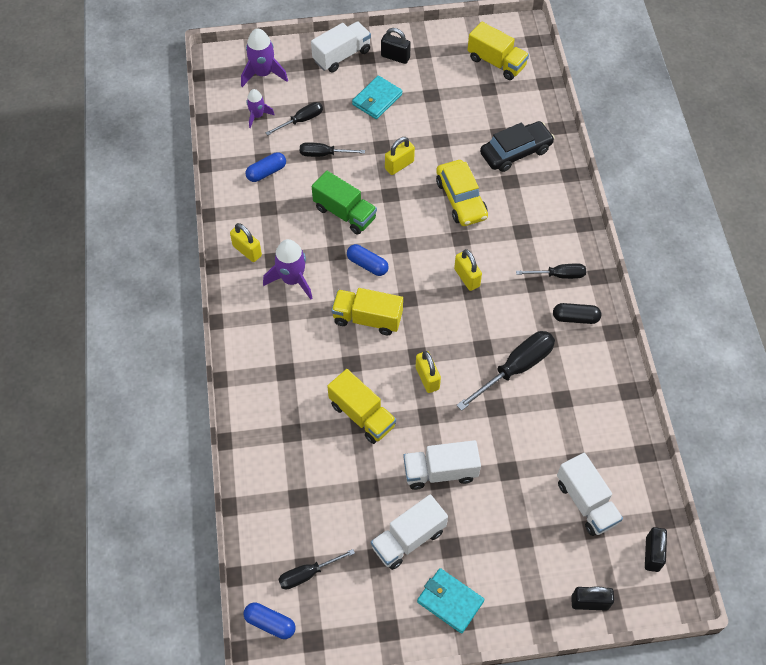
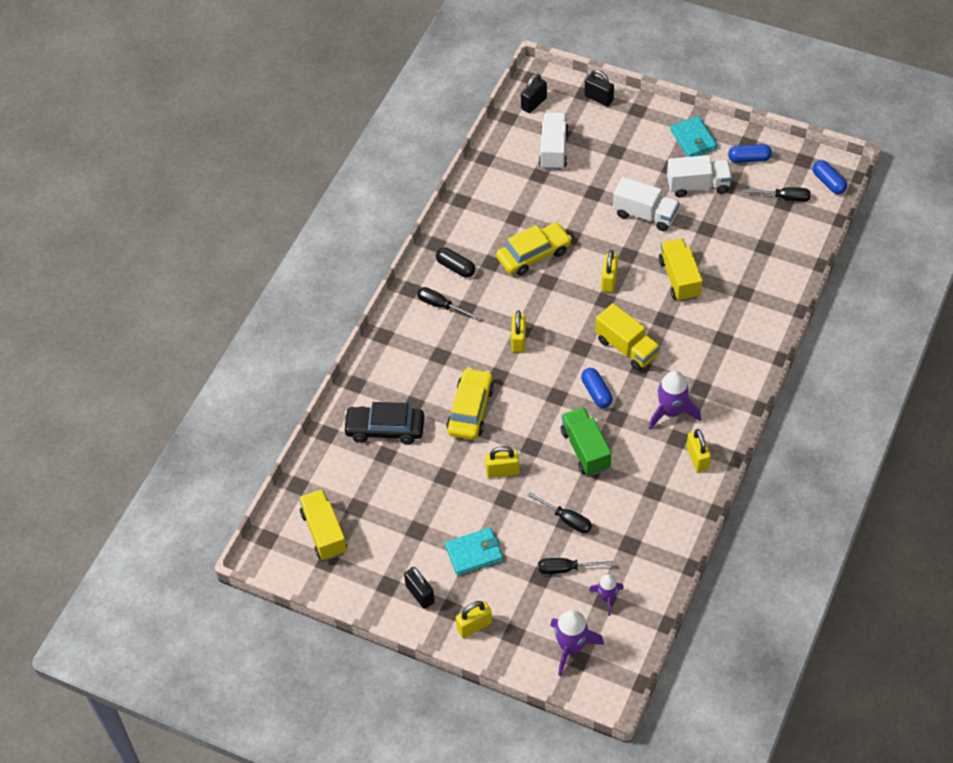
camera: 145 degrees left, 5 degrees down
(266, 172) = (634, 529): blue capsule -> blue capsule (749, 159)
(341, 56) = (474, 626): white truck -> yellow padlock
(515, 368) = (533, 254): black screwdriver -> yellow car

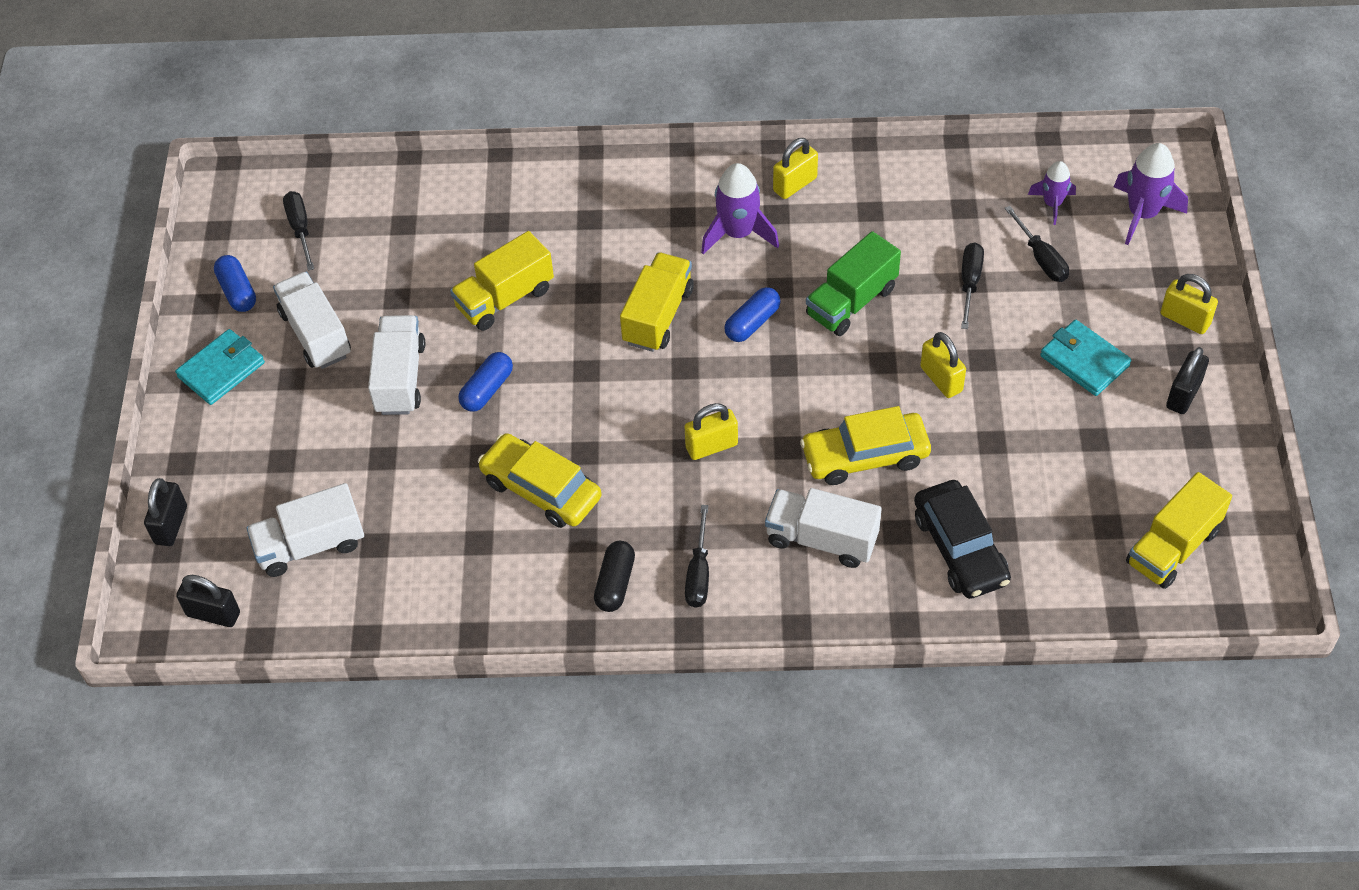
camera: 115 degrees left, 0 degrees up
(428, 367) = (821, 539): none -> white truck
(609, 280) = (546, 378): yellow padlock -> none
(828, 182) = (251, 191): blue capsule -> blue capsule (487, 389)

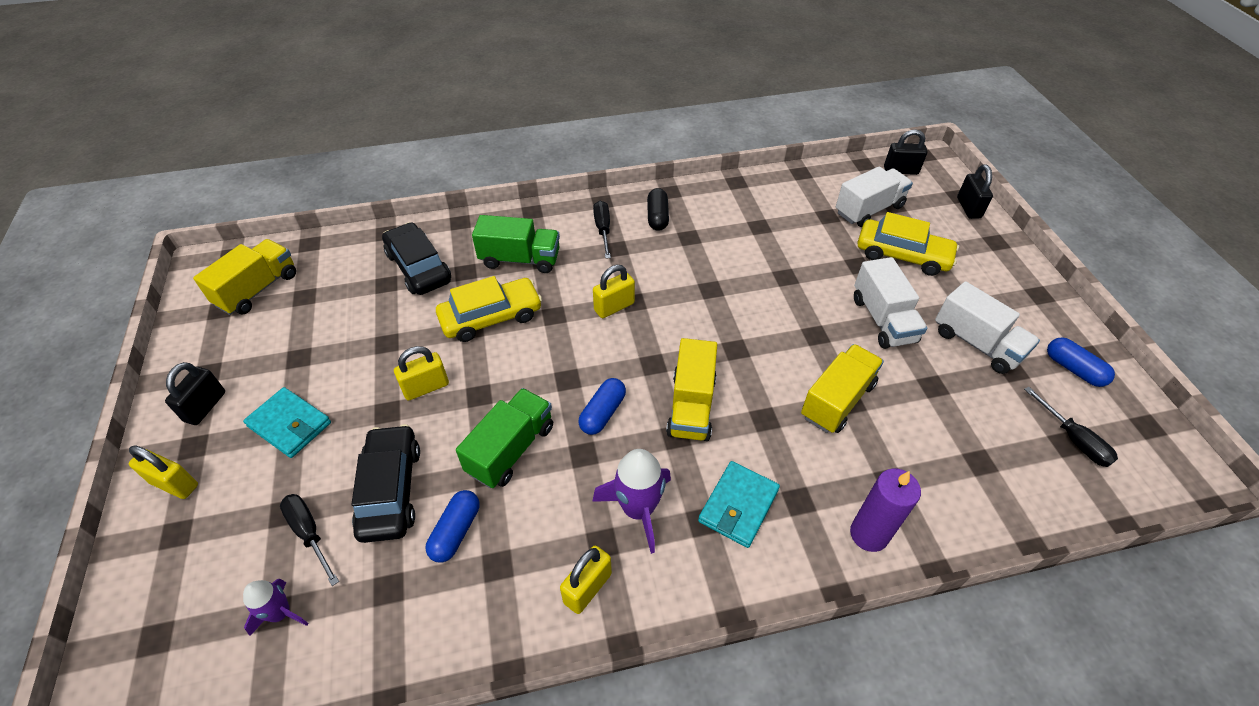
camera: 165 degrees right, 5 degrees down
(221, 370) = (1026, 305): turquoise wallet -> turquoise wallet (738, 506)
(487, 389) = (808, 322): blue capsule -> blue capsule (456, 531)
(541, 186) = (869, 534): none -> purple candle
(541, 489) = (731, 261): yellow car -> yellow car (902, 255)
(821, 539) = (520, 259): white truck -> green truck
(941, 379) = (426, 387): yellow padlock -> yellow padlock turned 75 degrees counterclockwise
(969, 283) = (391, 490): black screwdriver -> black car
(1142, 214) = (173, 617): purple rocket -> none

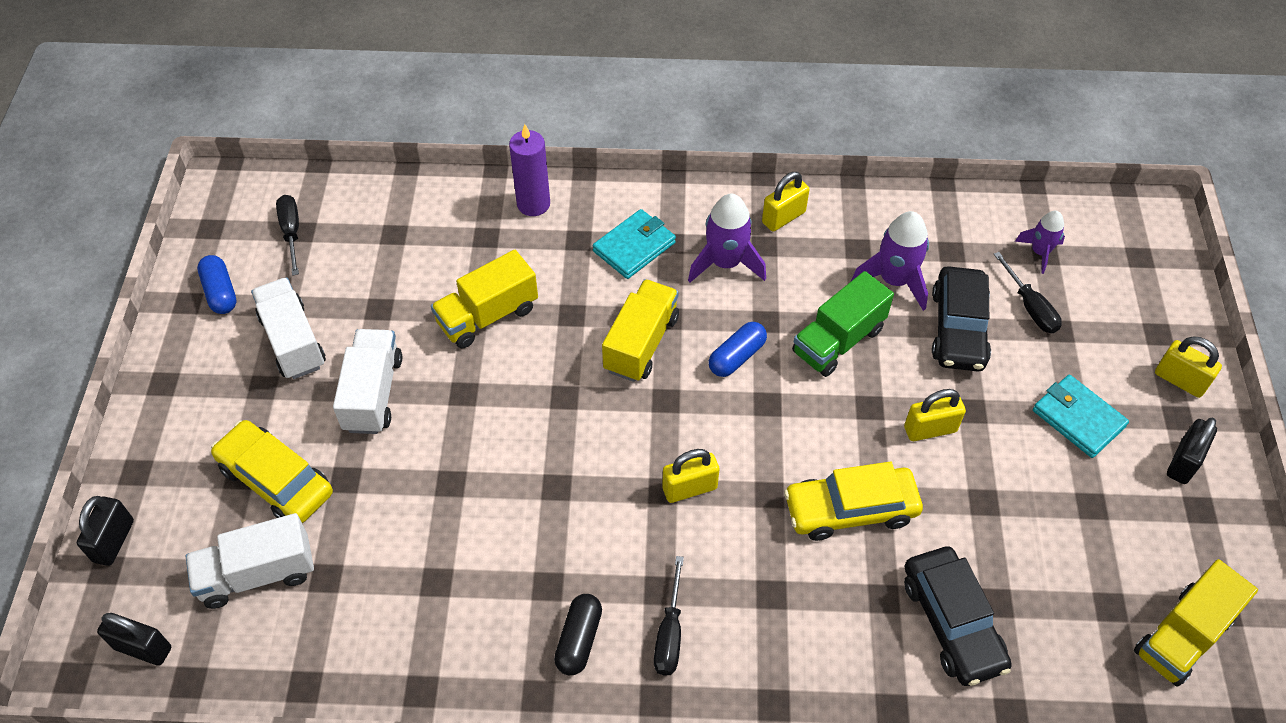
camera: 165 degrees left, 5 degrees up
(456, 531) = (894, 280): blue capsule -> purple rocket
(520, 259) = (803, 602): green truck -> none

